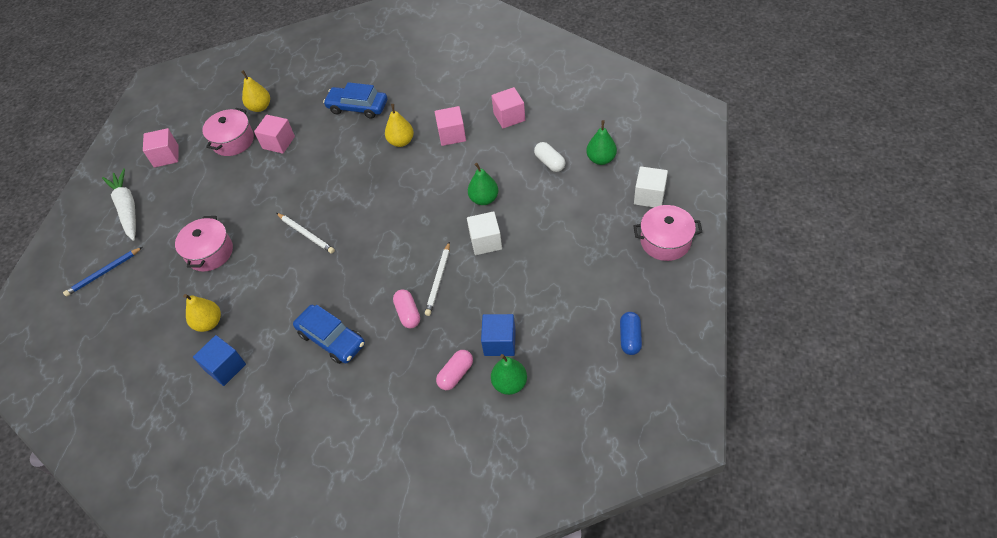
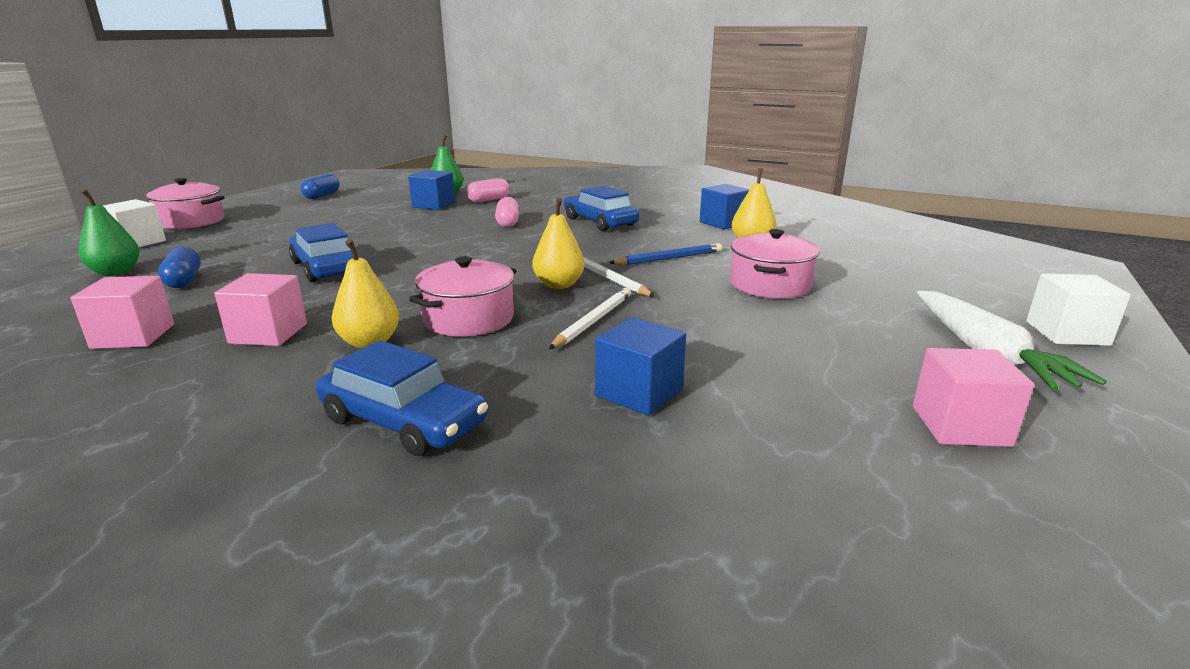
camera: 170 degrees left, 30 degrees down
(104, 273) = (955, 292): blue pencil -> blue pencil (668, 258)
(233, 141) = (766, 420): pink pot -> pink pot (468, 319)
(260, 107) = (690, 490): yellow pear -> yellow pear (559, 285)
(278, 142) = (639, 392): pink cube -> blue cube
(439, 280) = (456, 232): white pencil -> white pencil (593, 321)
(484, 199) = (326, 268): green pear -> blue car
(485, 241) = (372, 243): white cube -> white cube (1067, 333)
(549, 162) = (184, 280): white capsule -> blue capsule

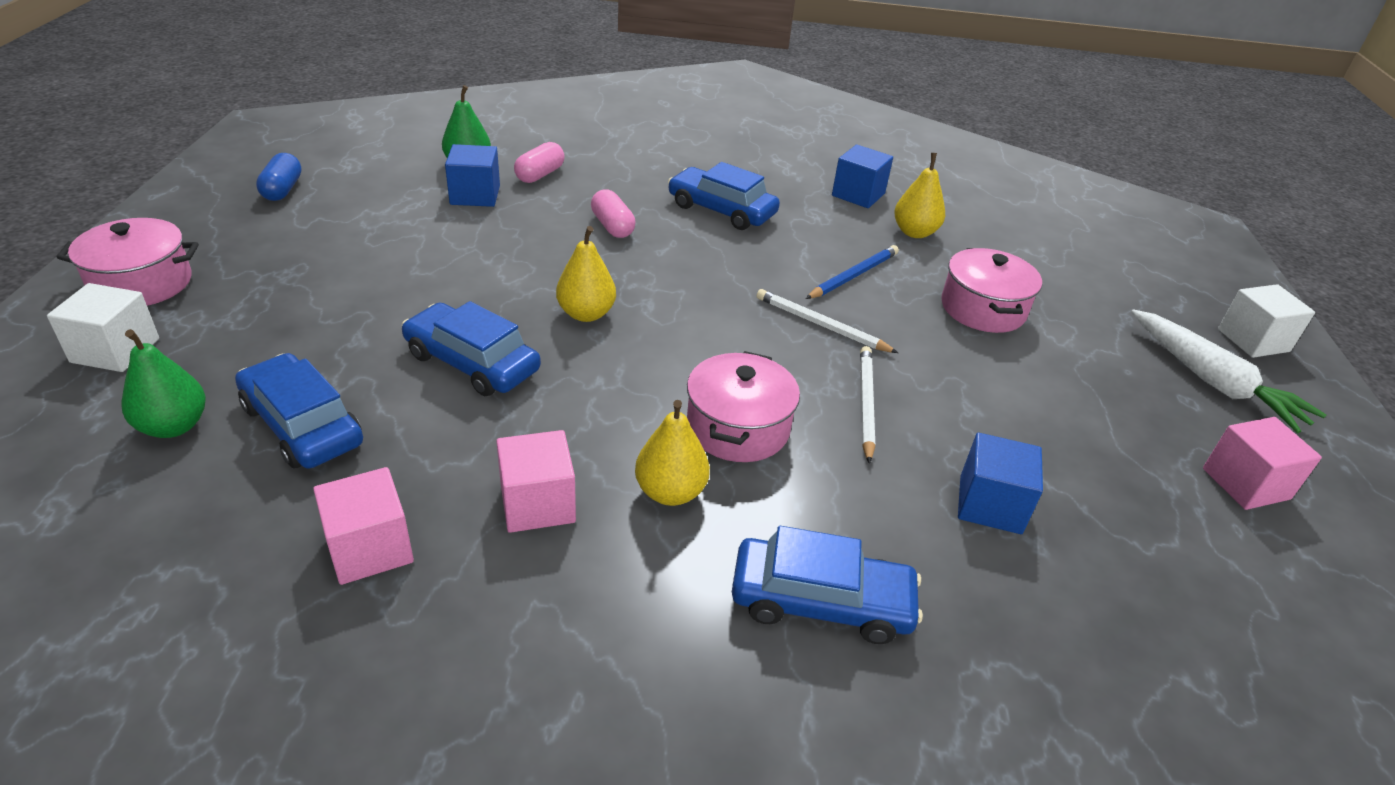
camera: 25 degrees left, 15 degrees up
(184, 280) = (302, 425): blue capsule -> blue car
(559, 285) = (779, 346): yellow pear -> yellow pear (586, 314)

